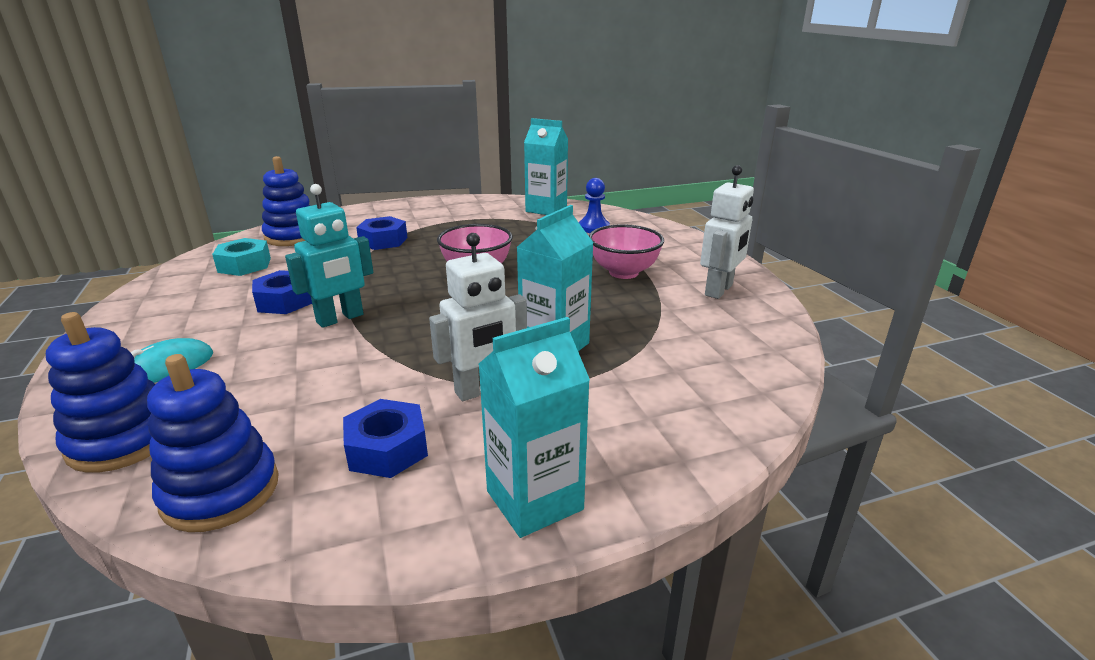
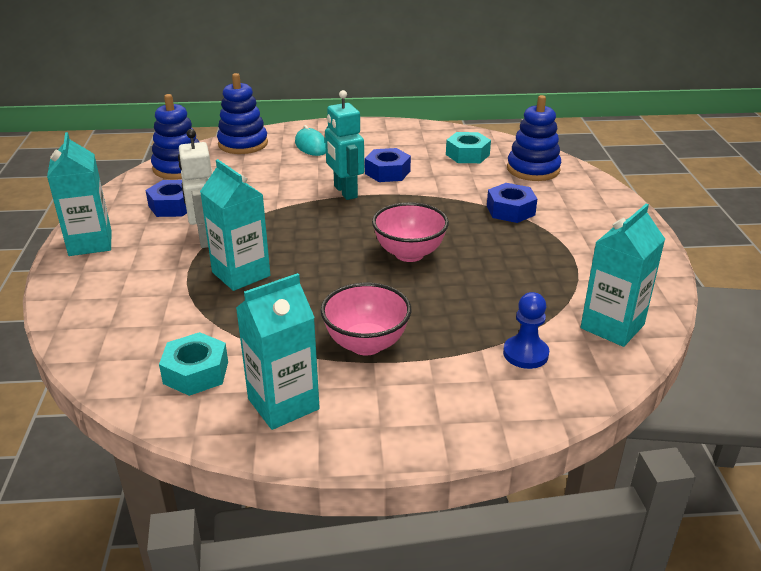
camera: 105 degrees right, 5 degrees up
(719, 290) = (283, 404): white robot -> turquoise carton
(723, 332) = (196, 372): none -> turquoise nut

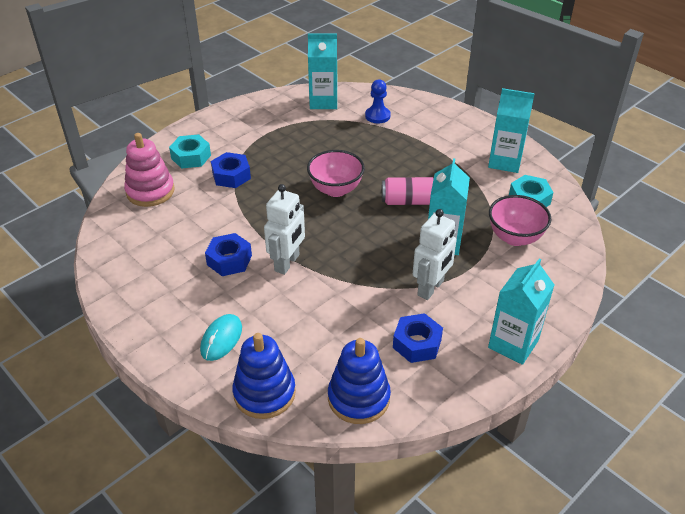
camera: 130 degrees left, 10 degrees up
(325, 287) = (410, 201): none -> pink can
(345, 192) = (287, 263): turquoise robot -> white robot
(366, 344) = (435, 161): pink bowl -> pink bowl (515, 237)
(467, 155) = (151, 234): turquoise nut -> turquoise nut (191, 157)
(533, 169) = (150, 191): blue stacking toy -> pink stacking toy

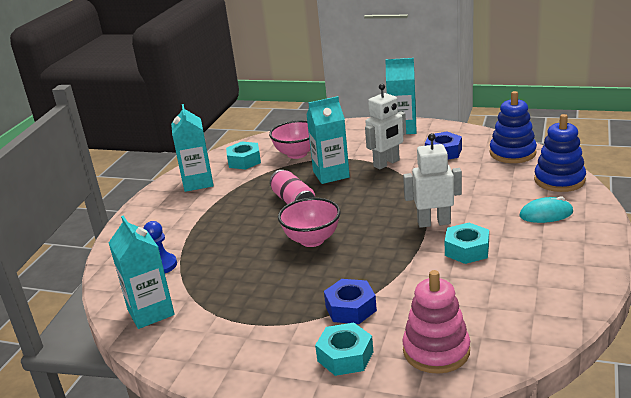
camera: 115 degrees left, 15 degrees down
(229, 260) = (467, 250): blue nut -> turquoise nut
(431, 288) = (386, 163): white robot -> white robot turned 135 degrees clockwise

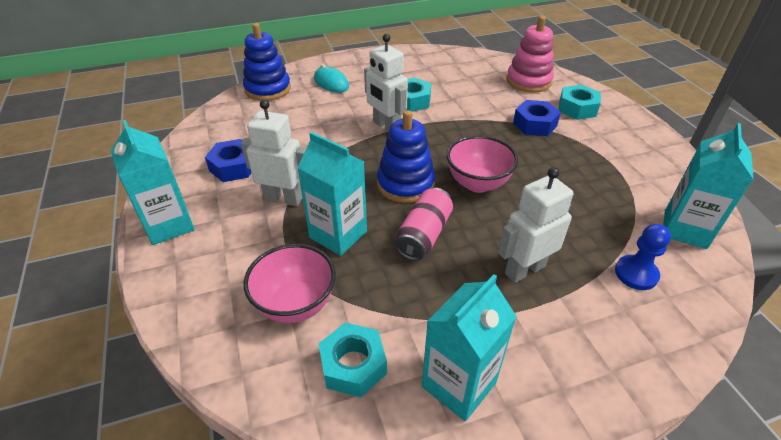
camera: 130 degrees left, 15 degrees up
(222, 226) = (524, 269): none -> white robot
(512, 153) = (220, 123): blue stacking toy -> blue stacking toy (405, 184)

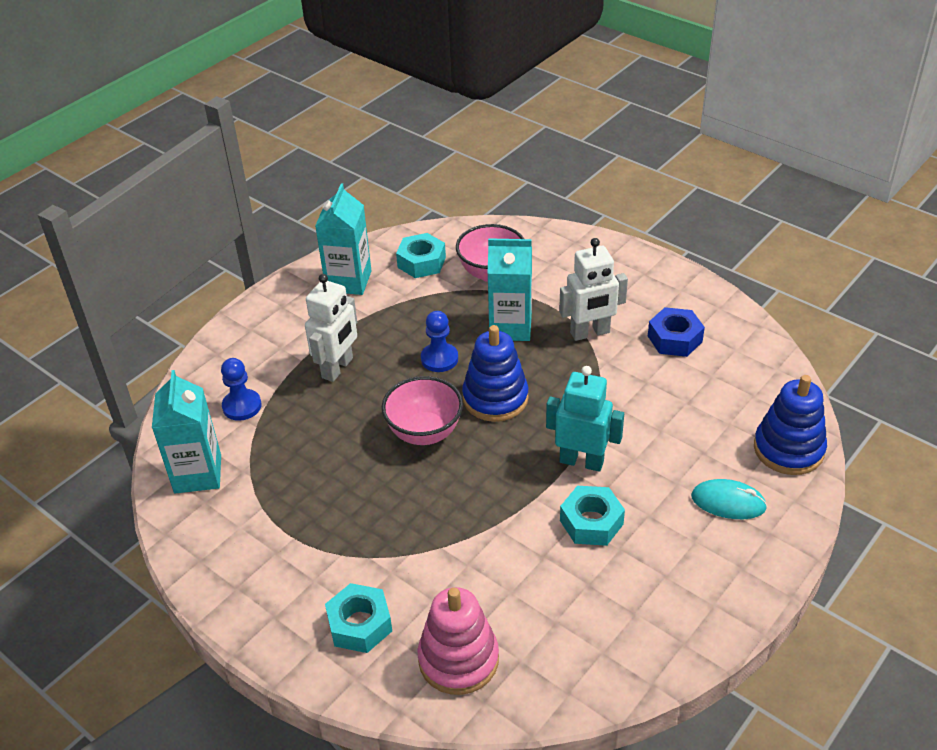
camera: 150 degrees right, 0 degrees up
(169, 225) = (651, 274): turquoise carton -> none
(386, 127) = (581, 461): white robot -> turquoise robot
(424, 235) = (439, 359): pink can -> blue pawn
(535, 124) = (405, 558): blue nut -> none

